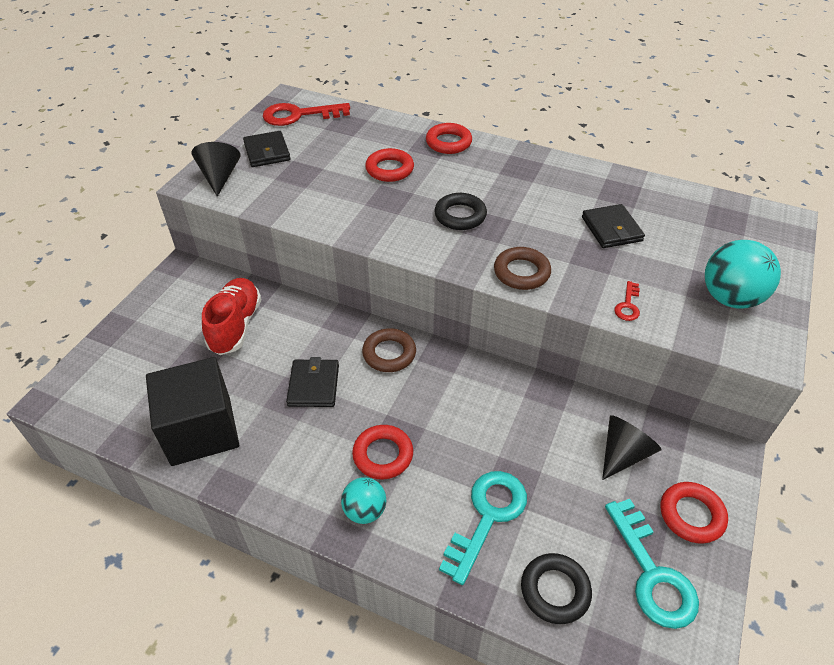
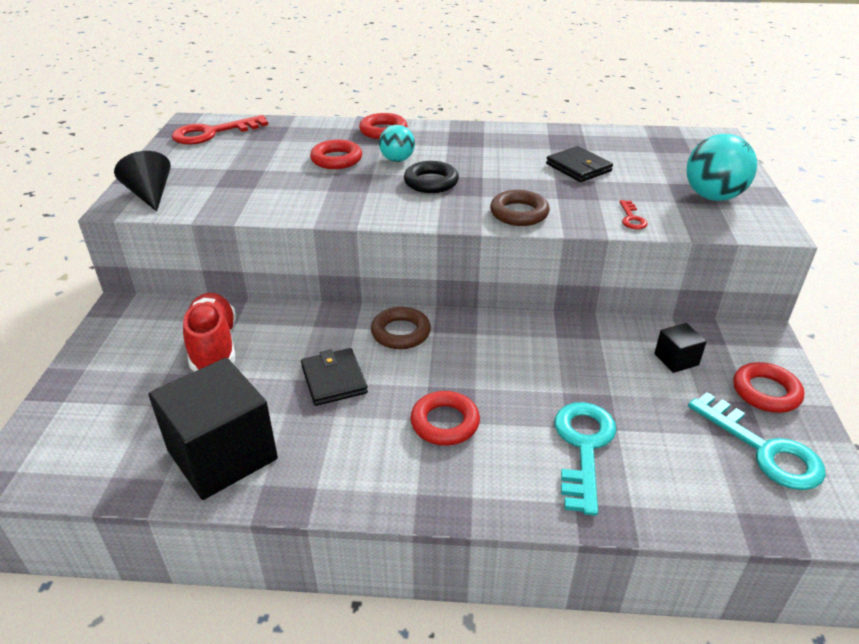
camera: 20 degrees left, 10 degrees down
(267, 152) = (193, 166): black wallet -> none
(365, 511) = (454, 479): turquoise ball -> turquoise ball (397, 160)
(555, 590) = (687, 492): black ring -> none
(623, 453) = (676, 359): black cone -> black cube

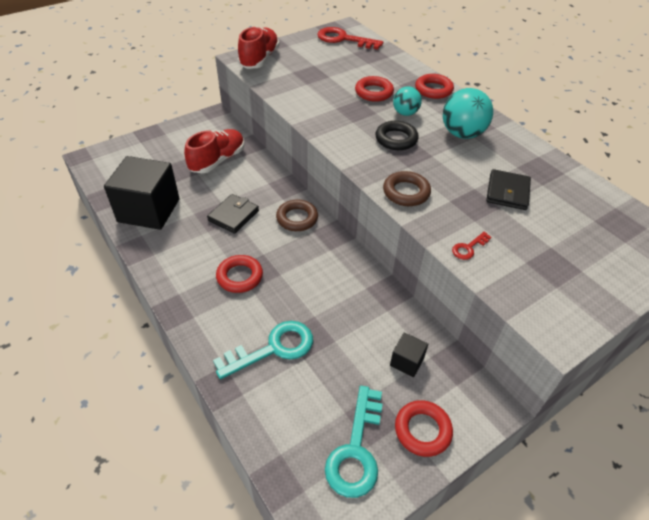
camera: 50 degrees right, 10 degrees up
(150, 195) = (259, 59): black cone -> red shoe
(713, 196) = (564, 280): turquoise ball -> turquoise ball (462, 134)

